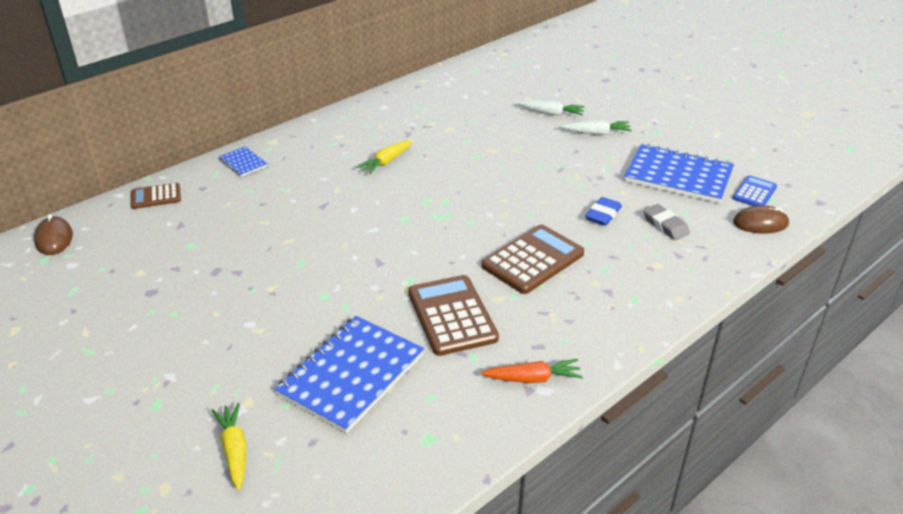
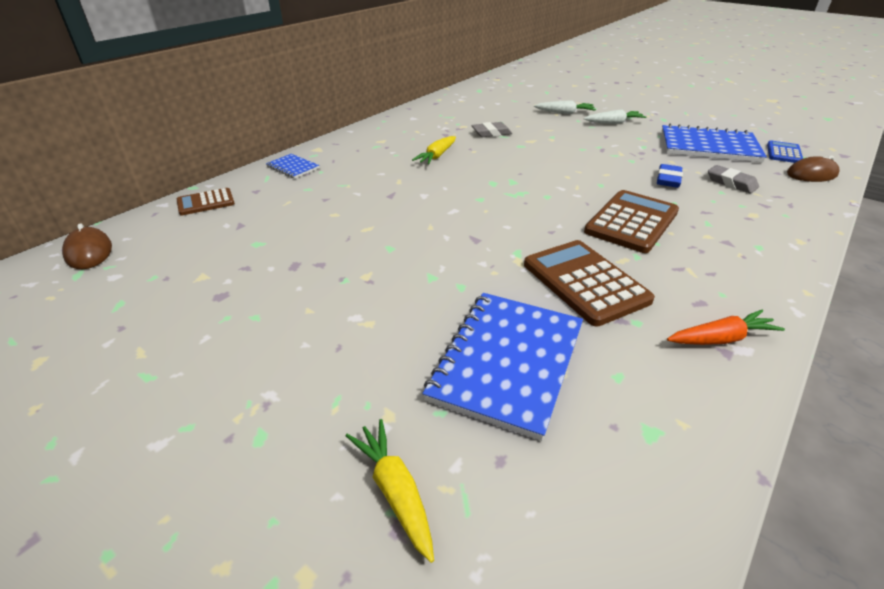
camera: 10 degrees left, 0 degrees up
(456, 136) = (491, 133): none -> grey eraser

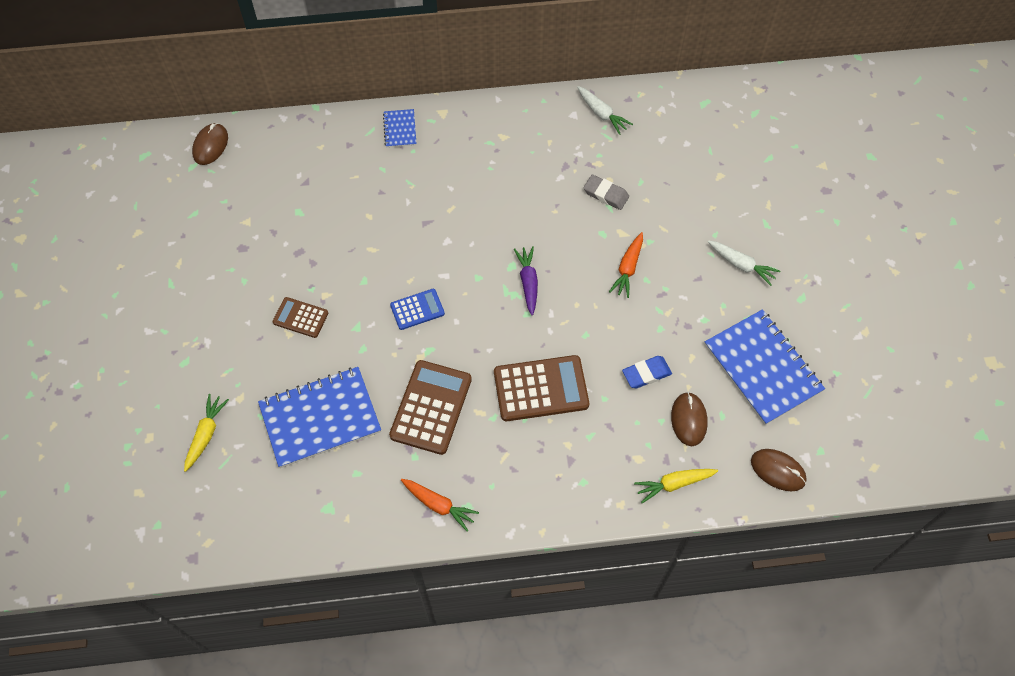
camera: 45 degrees right, 25 degrees up
(206, 202) = (308, 136): brown calculator -> brown calculator (300, 318)
(436, 156) = (517, 196): yellow carrot -> yellow carrot (674, 484)
(518, 183) = (528, 282): none -> purple carrot
(563, 150) = (628, 268): none -> orange carrot
(565, 113) = (723, 212): white carrot -> white carrot (601, 114)
(731, 183) = (688, 420): grey eraser -> brown mouse
(784, 153) = (813, 432): blue calculator -> blue calculator (417, 309)

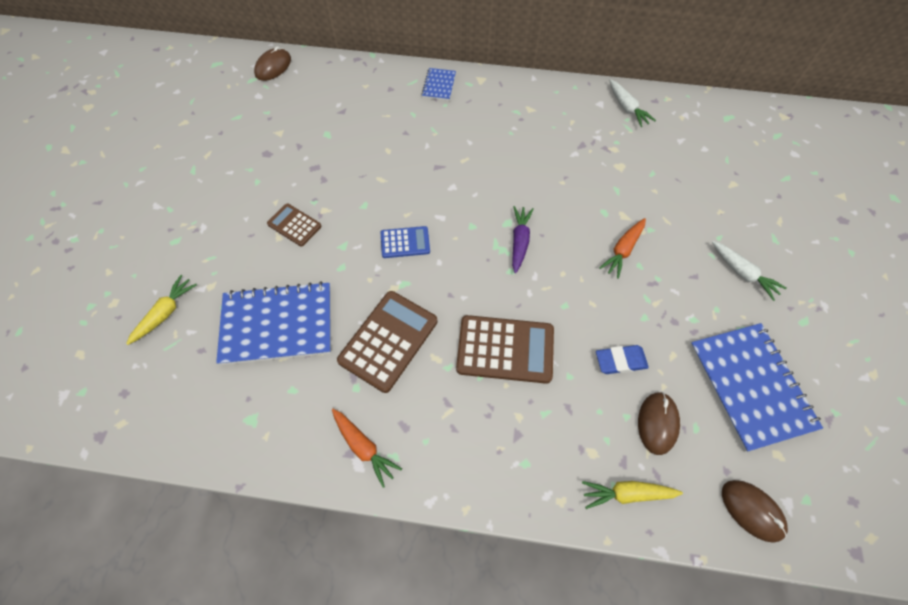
camera: 15 degrees right, 0 degrees up
(606, 194) = (615, 177): grey eraser -> none

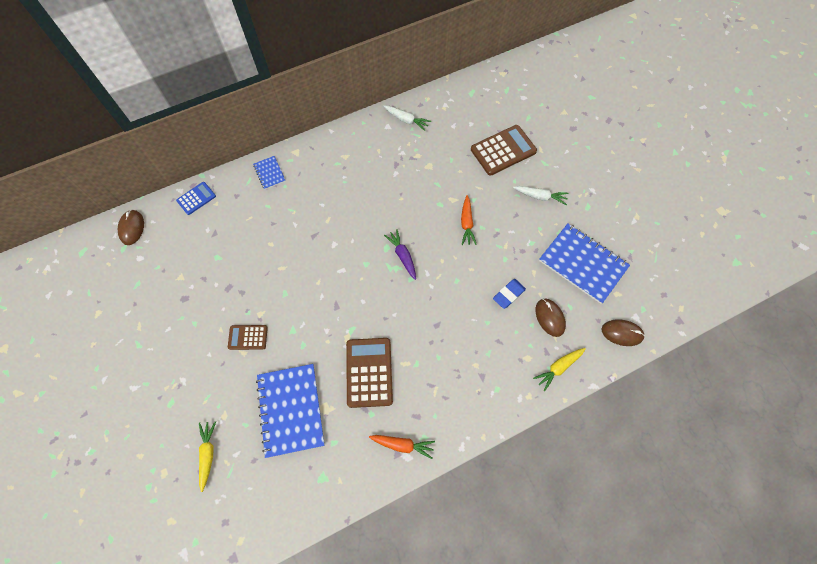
camera: 35 degrees left, 5 degrees up
(277, 325) = (291, 410): blue notebook -> blue notebook turned 60 degrees counterclockwise
(405, 242) = (331, 302): blue calculator -> blue calculator (196, 198)
(505, 349) = (441, 331): brown calculator -> brown calculator (503, 150)

